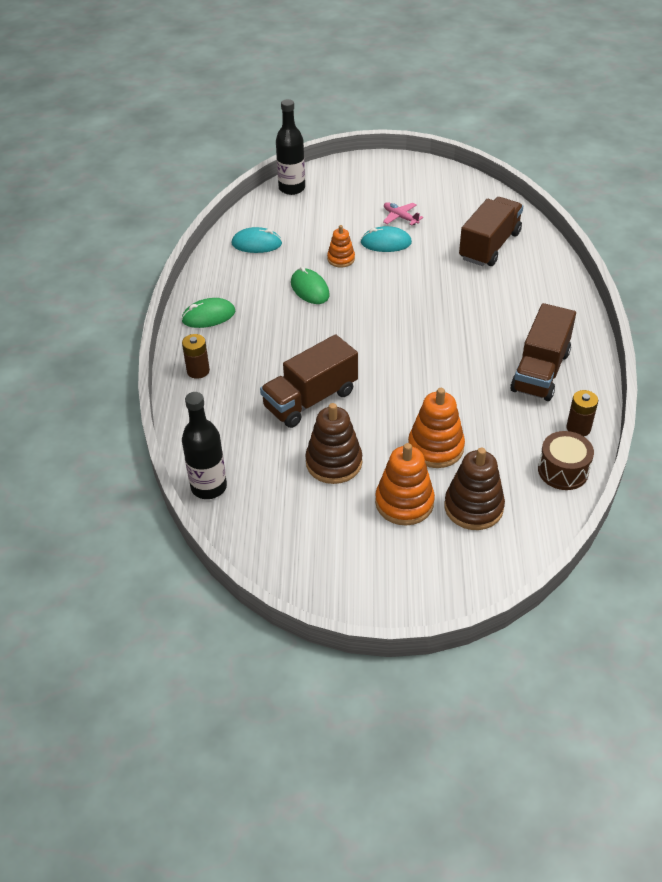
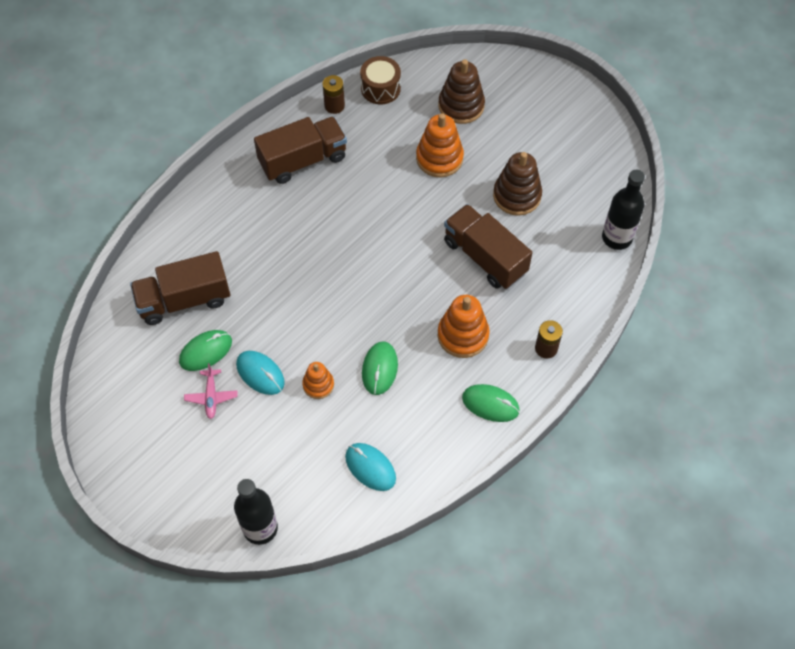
camera: 140 degrees left, 15 degrees up
(310, 399) = (485, 257): brown truck -> brown truck turned 135 degrees counterclockwise
(404, 502) = (499, 137): orange stacking toy -> orange stacking toy (463, 335)
(436, 232) = (205, 351): none -> green mouse

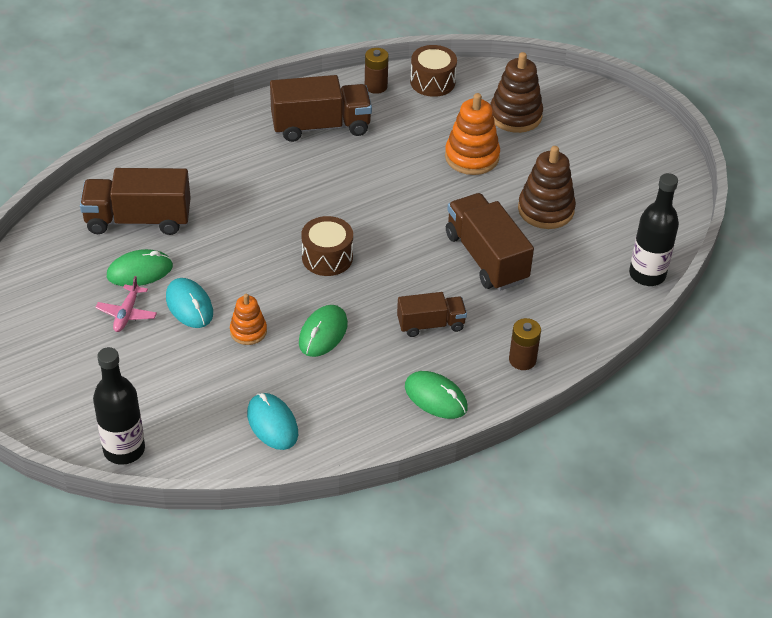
camera: 15 degrees right, 15 degrees down
(356, 293) = (327, 257): none -> brown drum
(463, 335) = (431, 324): orange stacking toy -> brown truck

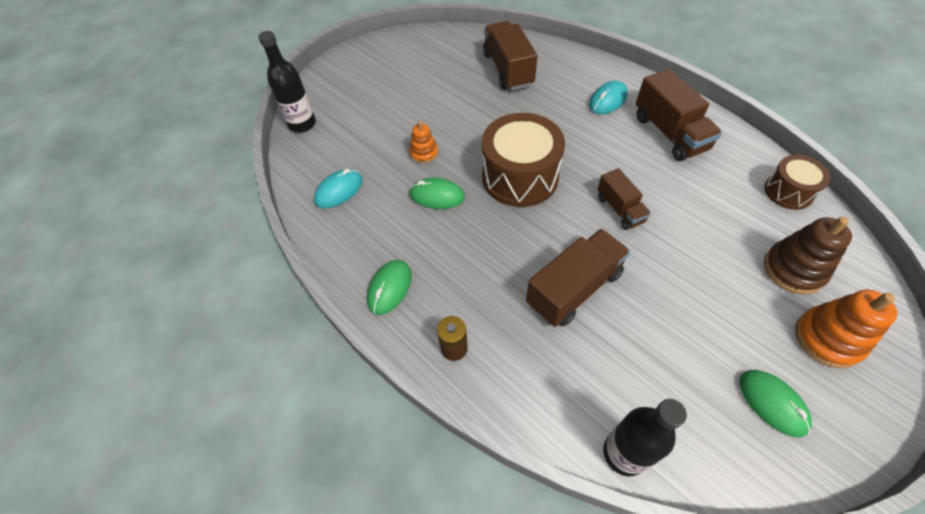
camera: 80 degrees right, 10 degrees up
(127, 314) = (419, 90): pink plane -> none
(140, 271) = (460, 84): green mouse -> green mouse (772, 403)
(189, 305) = (437, 117): turquoise mouse -> turquoise mouse (607, 100)
(327, 257) = (520, 177): brown drum -> brown drum, size x1.77
(376, 86) = (748, 154): brown battery -> none
(431, 324) = (472, 265): brown truck -> brown truck (620, 209)
(472, 157) = (705, 246): orange stacking toy -> orange stacking toy (827, 339)
(546, 210) = (669, 327): brown stacking toy -> none

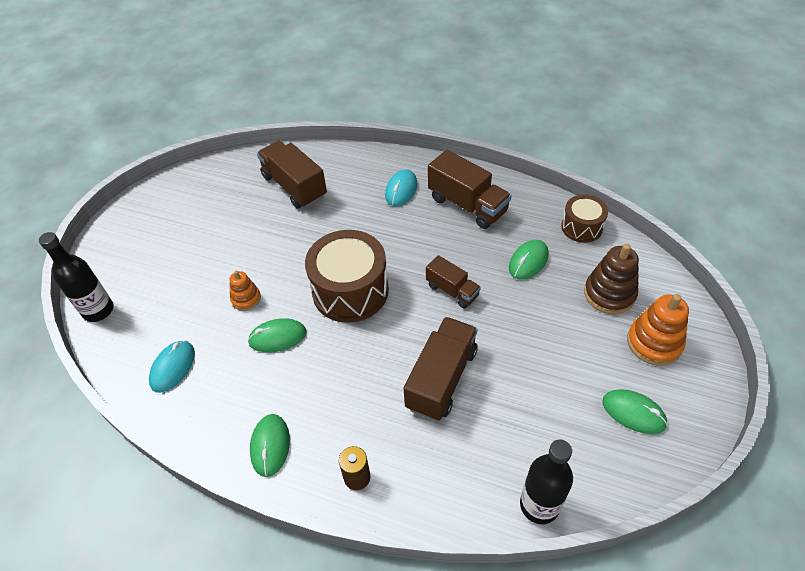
camera: 25 degrees left, 5 degrees down
(713, 207) = (528, 261): none -> green mouse

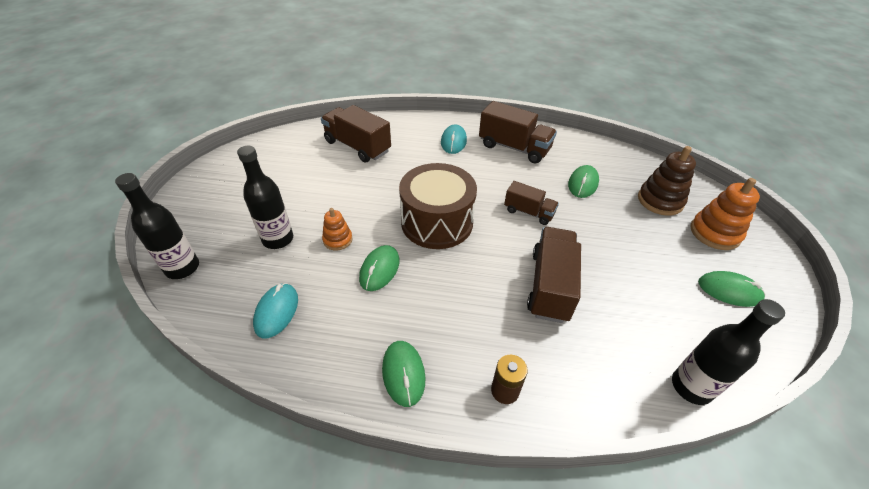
camera: 15 degrees left, 5 degrees down
(189, 291) = (278, 239): none -> black bottle
(277, 337) = (379, 269): green mouse -> green mouse turned 45 degrees counterclockwise
(581, 227) = (613, 155): brown drum -> none

